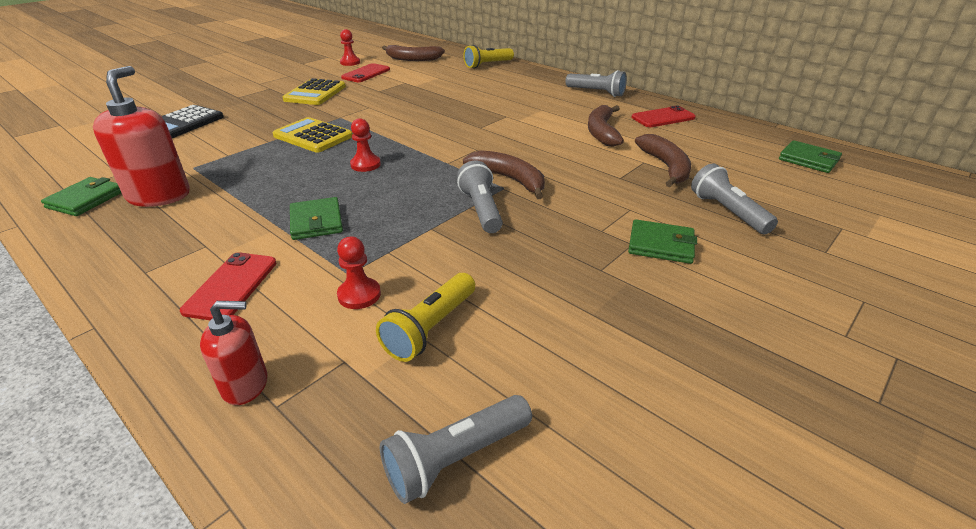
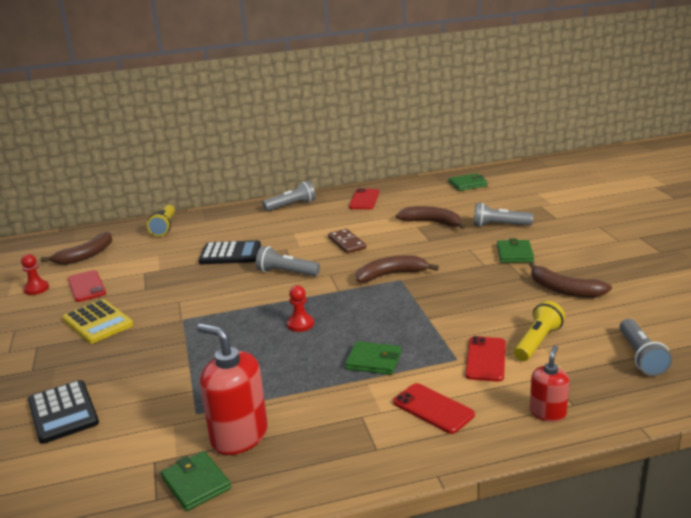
camera: 55 degrees left, 10 degrees down
(313, 136) = (208, 339): yellow calculator -> none
(359, 295) = (485, 359): red pawn -> red phone
(430, 328) = (537, 342): yellow flashlight -> yellow flashlight turned 120 degrees counterclockwise
(469, 99) = (230, 254): none -> black calculator
(481, 209) = (422, 295): grey flashlight -> grey flashlight (286, 272)
(552, 138) = (347, 243): none -> brown domino
(602, 132) = (360, 225): brown banana -> brown banana (564, 290)
(661, 245) = (514, 254): green wallet -> green wallet turned 45 degrees counterclockwise

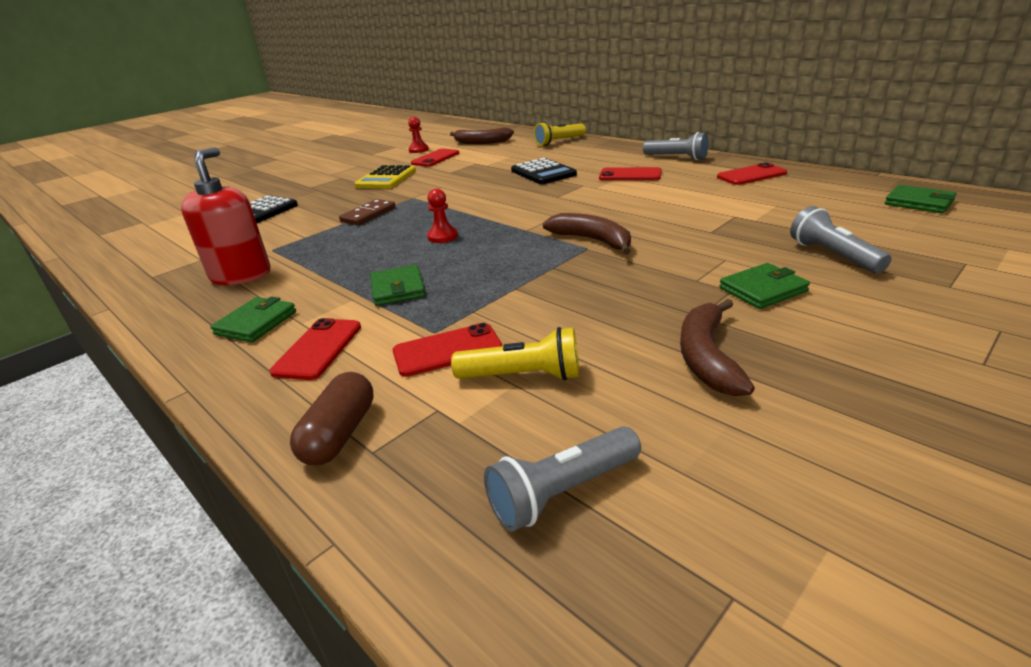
camera: 60 degrees right, 5 degrees up
(196, 483) = (171, 283): green wallet -> green wallet (256, 323)
(286, 272) = (535, 200): grey flashlight -> none
(296, 229) = (630, 175): none -> red phone
(347, 243) = (634, 201): brown domino -> brown domino (368, 215)
(432, 222) = (759, 219): brown banana -> none
(547, 413) = (340, 434): red soap dispenser -> brown capsule

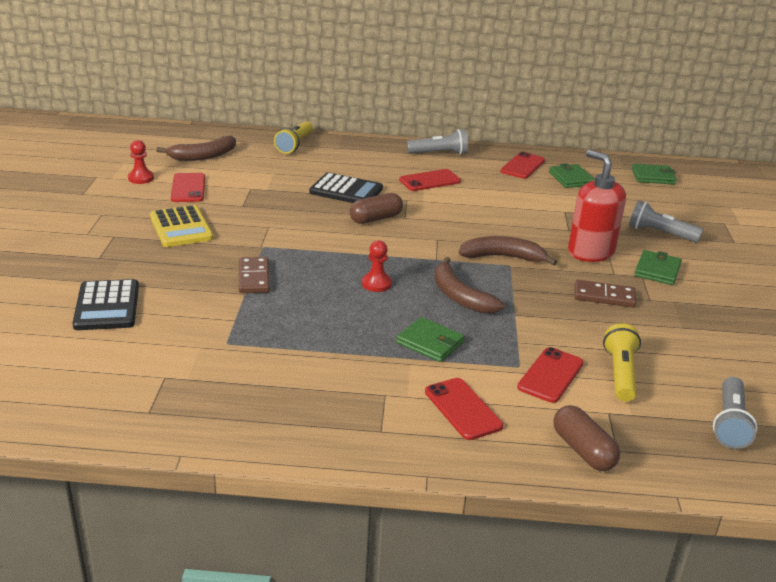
camera: 45 degrees left, 0 degrees up
(241, 275) = (255, 377): red soap dispenser -> red soap dispenser (590, 252)
(256, 323) = (370, 410): green wallet -> green wallet (571, 179)
(523, 376) = (620, 374): yellow flashlight -> yellow flashlight turned 45 degrees counterclockwise
(530, 194) = (376, 219): none -> brown capsule
(643, 298) = (604, 296): none -> brown domino
(707, 357) = (689, 326): brown banana -> brown banana (460, 296)

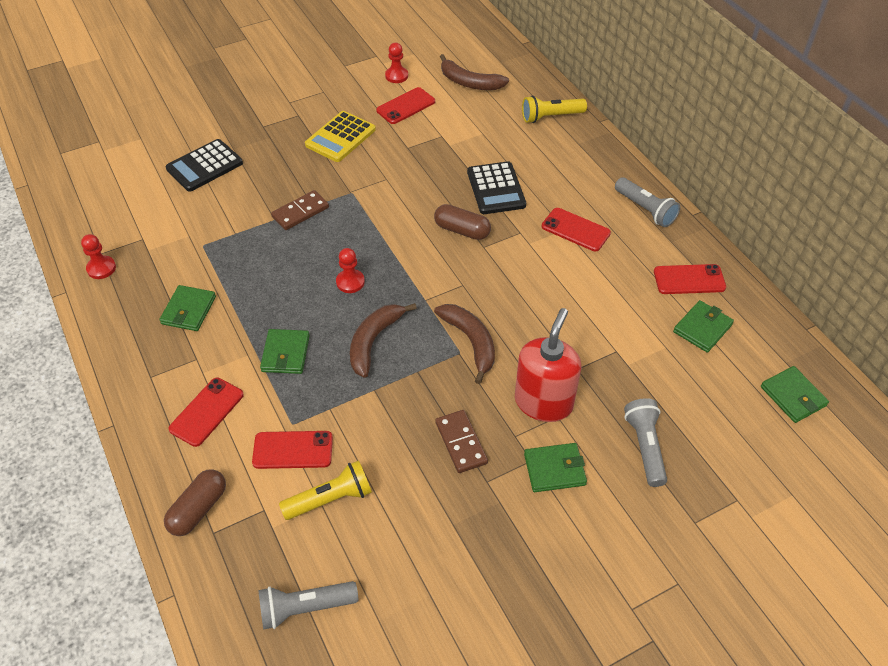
camera: 60 degrees right, 20 degrees up
(175, 418) = (101, 268): none -> red pawn
(312, 379) = (189, 310): none -> green wallet

